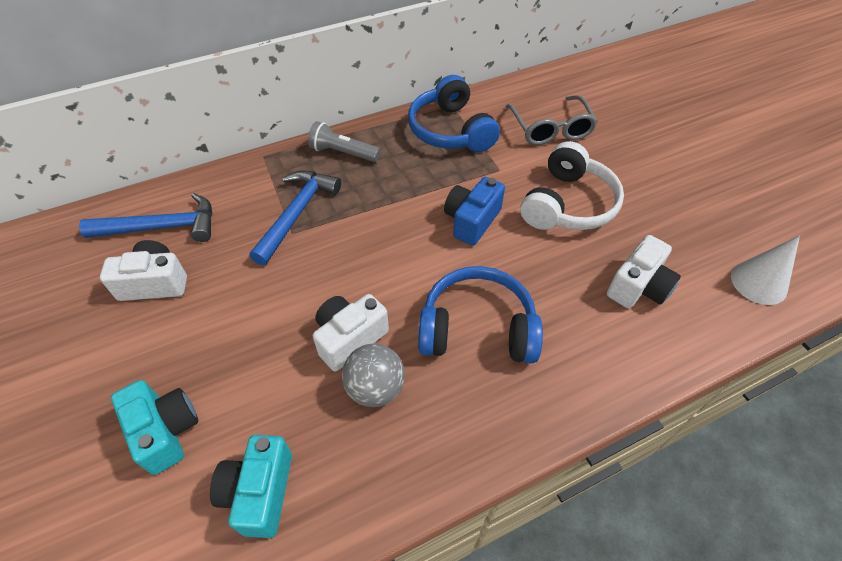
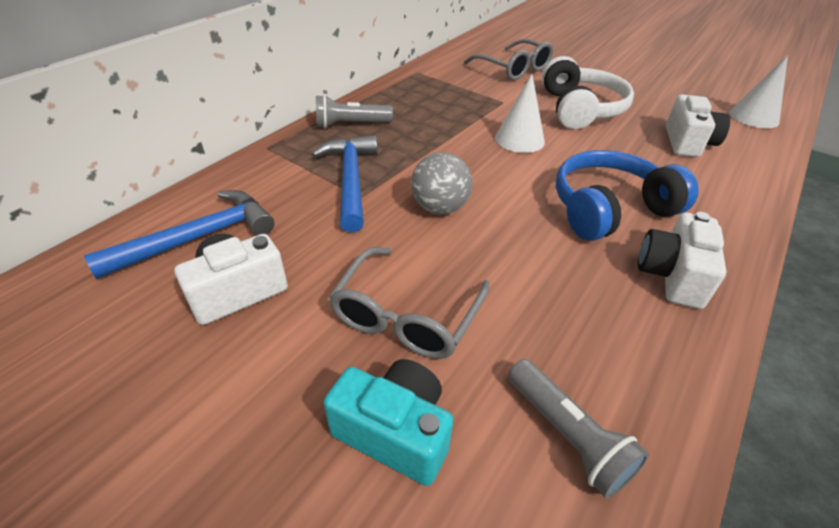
camera: 30 degrees left, 10 degrees down
(238, 352) = (406, 316): none -> grey glasses
(259, 492) = (567, 435): turquoise camera -> grey flashlight
(349, 338) = (509, 258): white camera -> white camera (672, 275)
(375, 388) = (577, 287): grey ball -> grey ball (440, 208)
(450, 130) = (434, 87): blue headphones -> none
(471, 221) = (519, 139): blue camera -> white cone

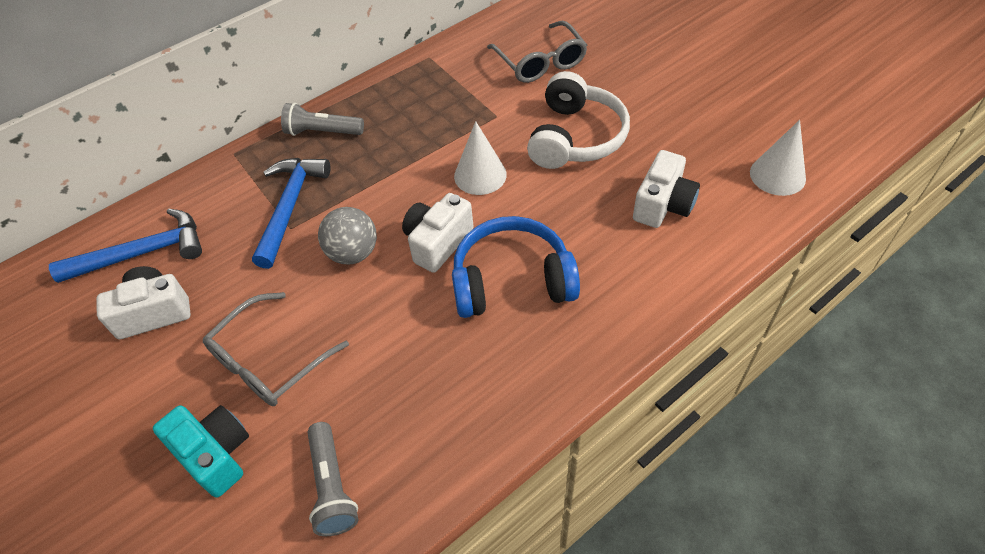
camera: 20 degrees right, 10 degrees up
(672, 275) = (517, 366): white camera -> white camera (438, 243)

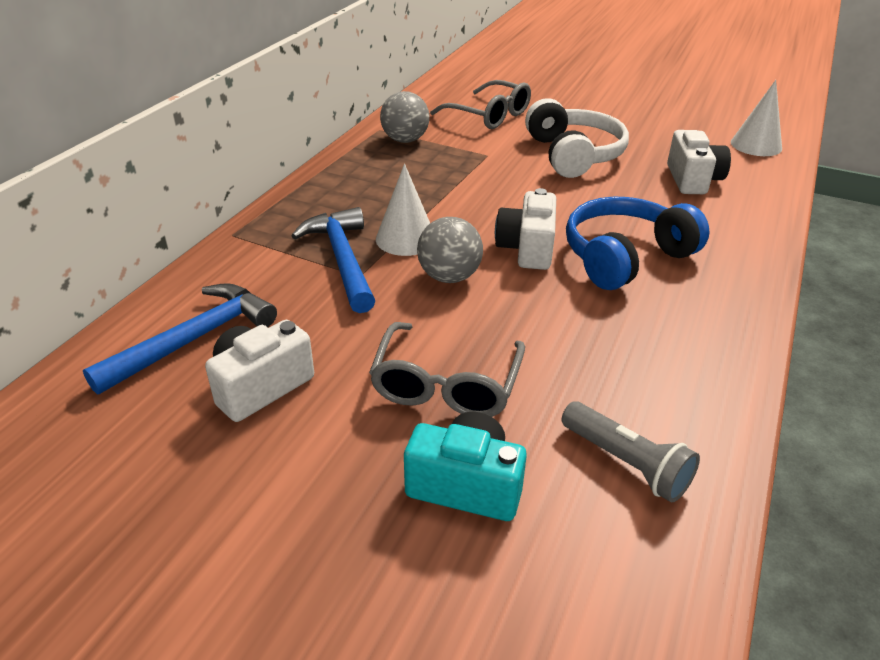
camera: 30 degrees left, 15 degrees down
(322, 132) = (321, 198): grey flashlight -> none
(440, 77) = (405, 140): none -> grey ball
(480, 175) = (515, 195): white cone -> white cone (406, 239)

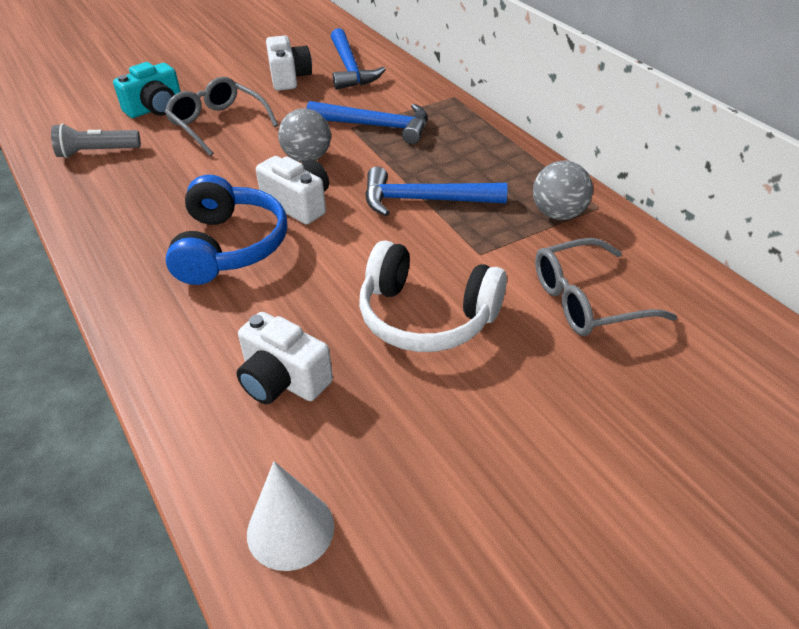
camera: 125 degrees right, 5 degrees up
(406, 239) = (374, 157): white cone -> none
(448, 193) = (424, 200): none -> blue hammer

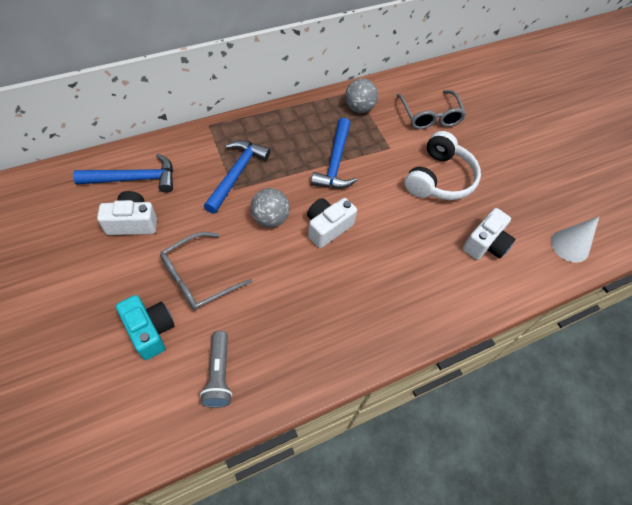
camera: 90 degrees left, 15 degrees up
(229, 246) = (369, 269): blue headphones -> none

